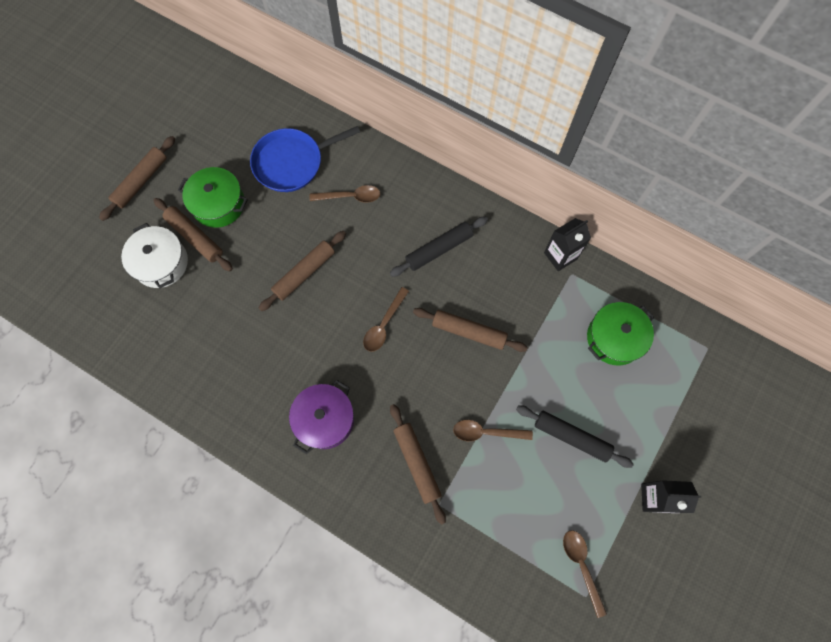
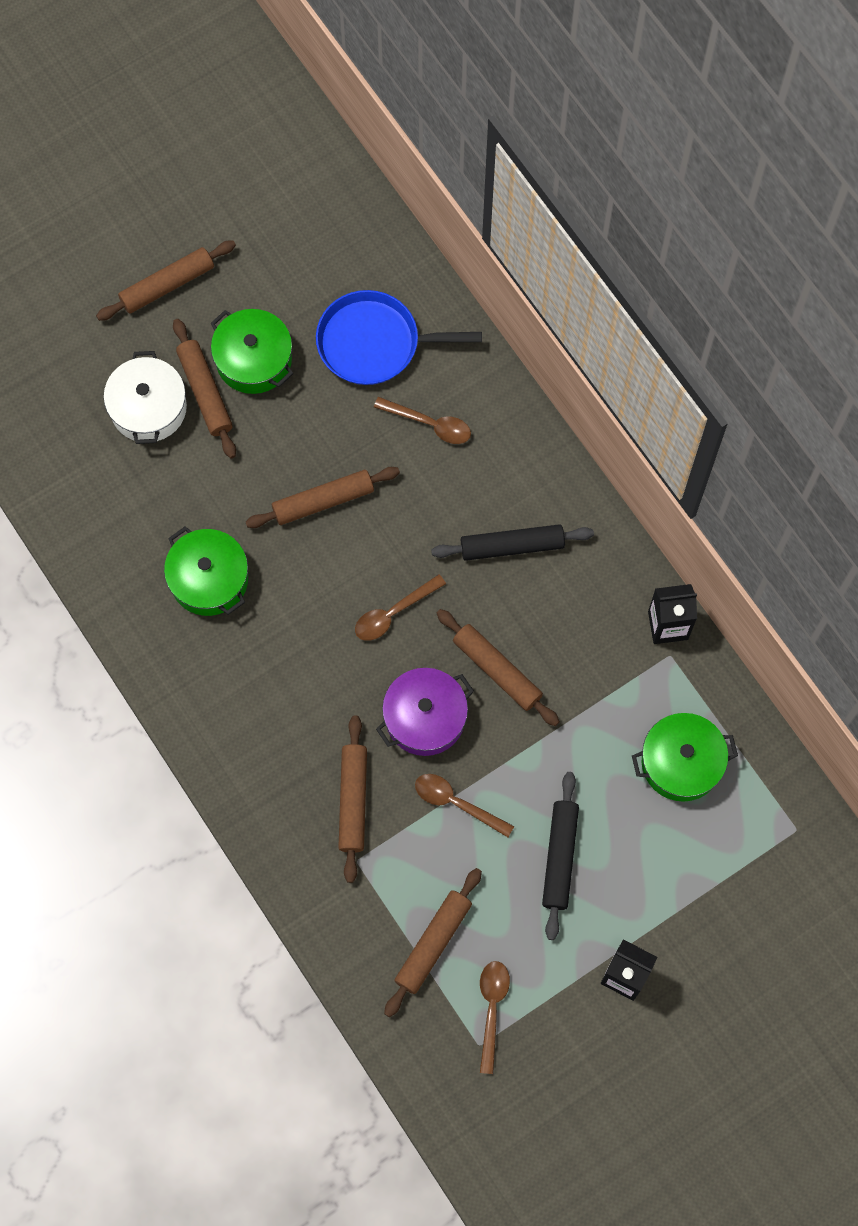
camera: 25 degrees right, 0 degrees up
(250, 357) = (209, 579): none -> green pot
(325, 419) = (265, 697): purple pot -> purple pot (425, 717)
(519, 538) = (433, 944): none -> brown rolling pin
(571, 437) = (560, 857): black rolling pin -> black rolling pin turned 45 degrees clockwise

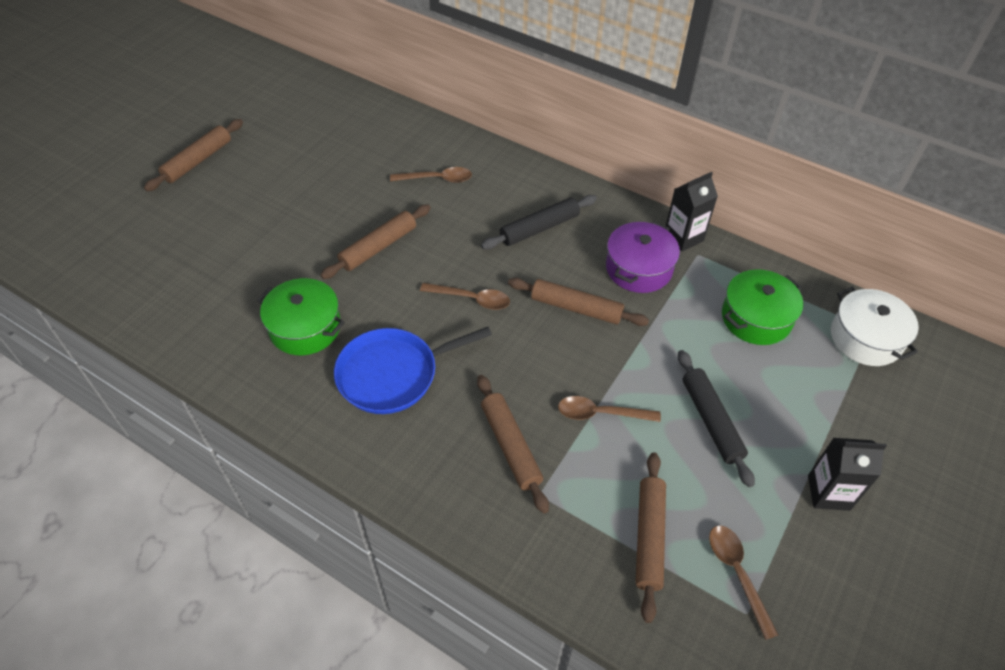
camera: 25 degrees left, 20 degrees down
(148, 408) = (208, 234): white pot -> white pot (866, 338)
(205, 392) = (253, 211): brown rolling pin -> none
(254, 360) = (284, 182): green pot -> none
(374, 343) = (372, 148): blue pan -> blue pan (393, 374)
(393, 613) = (472, 299): brown spoon -> brown spoon turned 105 degrees counterclockwise
(425, 717) = (538, 360): purple pot -> purple pot (638, 268)

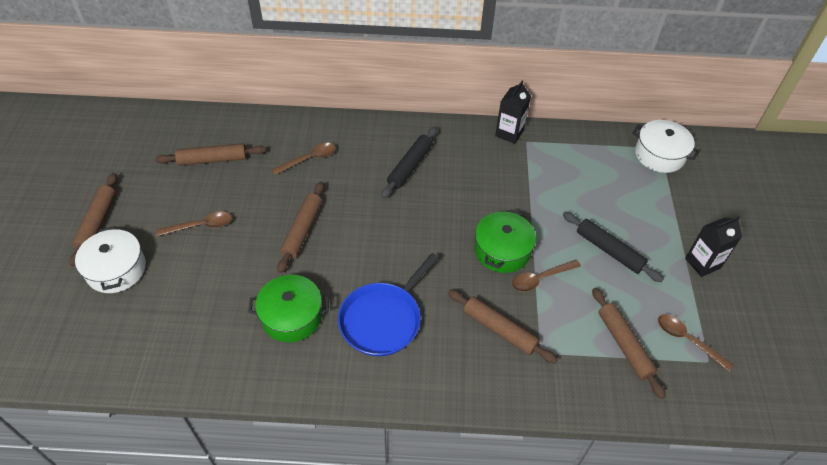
camera: 30 degrees left, 0 degrees up
(182, 211) = (116, 269): none -> white pot
(472, 299) = (399, 239): brown spoon -> brown spoon (201, 226)
(576, 308) = (475, 213): brown rolling pin -> brown rolling pin (212, 159)
(638, 268) = (496, 167): purple pot -> none
(756, 318) = (590, 170): green pot -> green pot (502, 250)

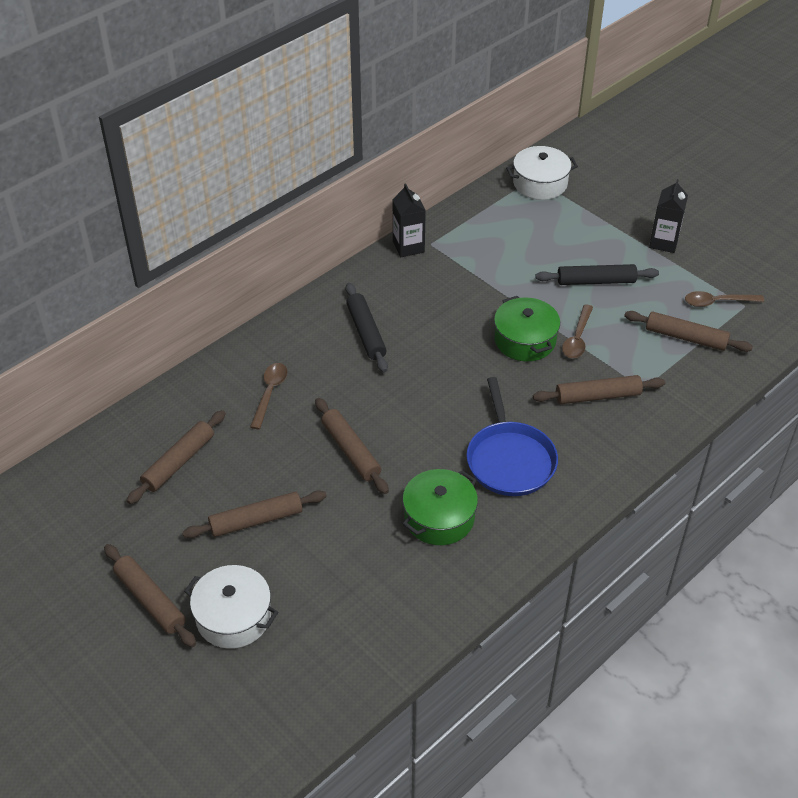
camera: 45 degrees left, 5 degrees down
(201, 226) = (256, 520): brown spoon -> brown rolling pin

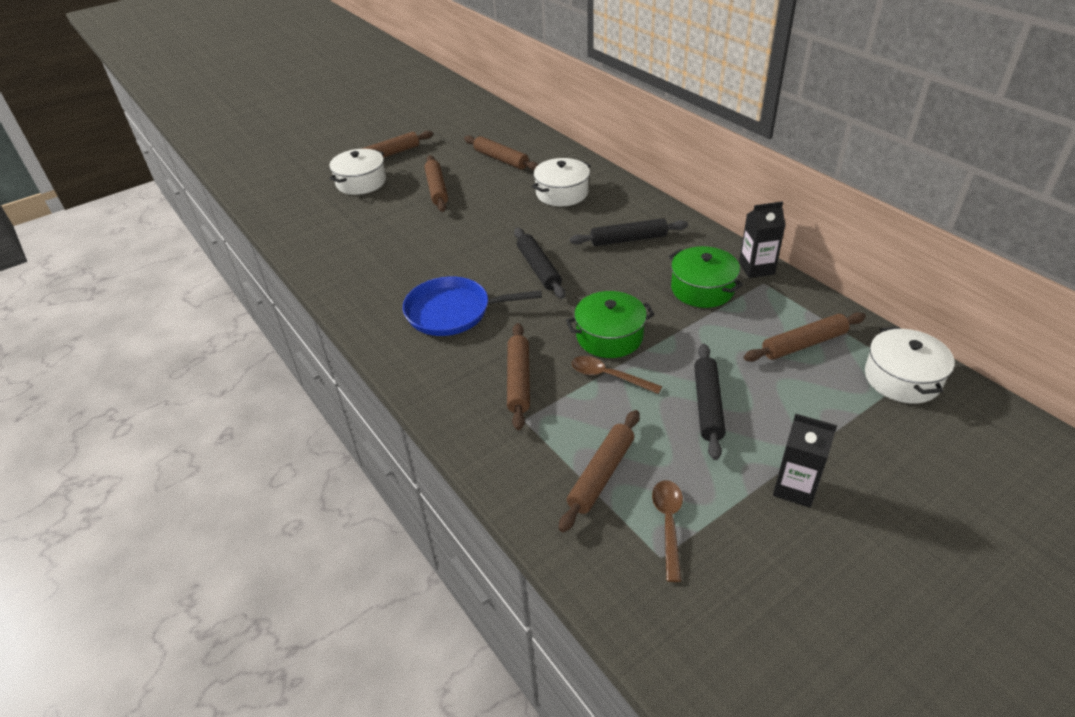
camera: 100 degrees right, 5 degrees down
(270, 393) = (562, 193): brown spoon -> white pot
(351, 451) = (489, 229): brown rolling pin -> brown rolling pin (804, 344)
(425, 399) = (539, 268): none -> black rolling pin
(439, 518) = (405, 269): green pot -> green pot (702, 289)

